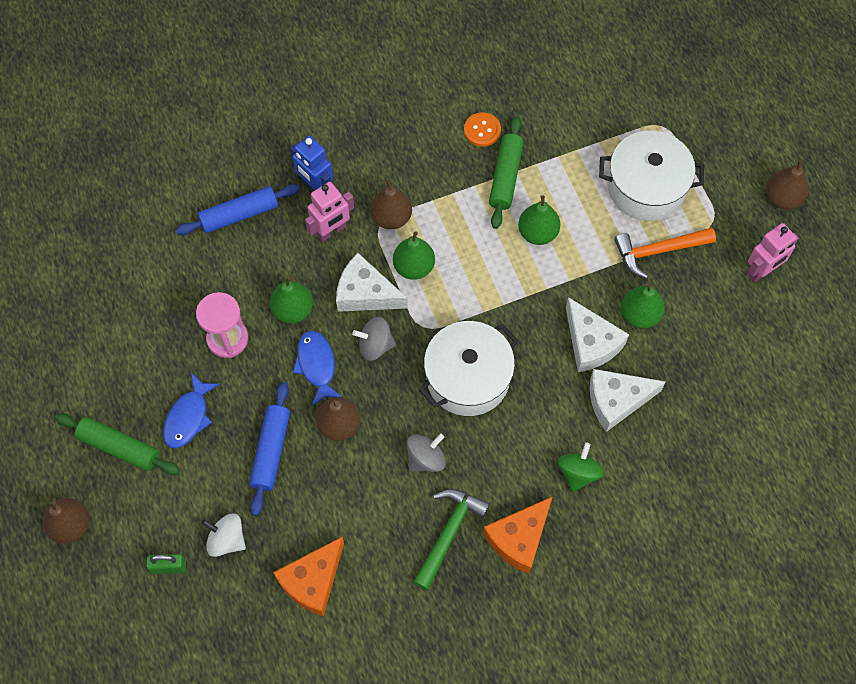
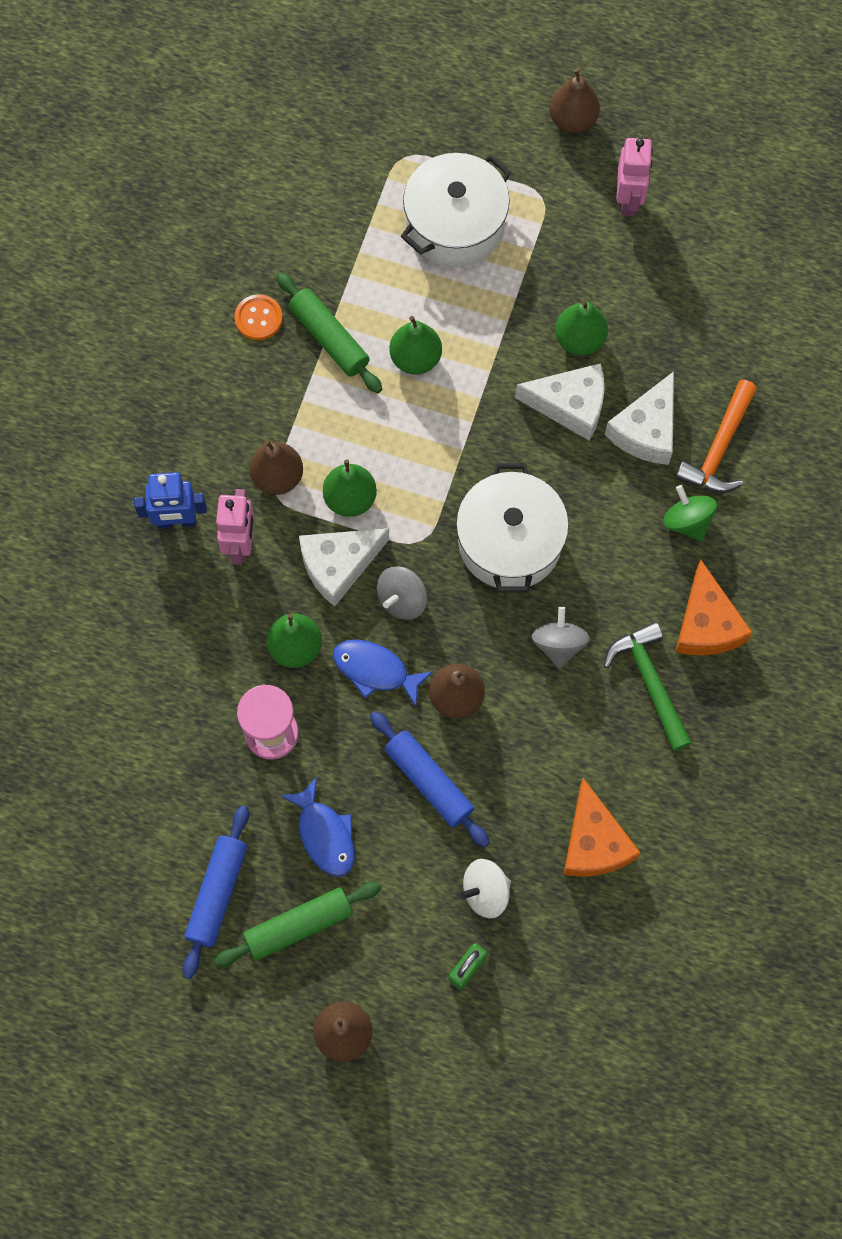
camera: 50 degrees left, 5 degrees up
(239, 214) = (141, 618): blue rolling pin -> blue rolling pin (217, 893)
(658, 251) = (530, 270): orange hammer -> orange hammer (719, 448)

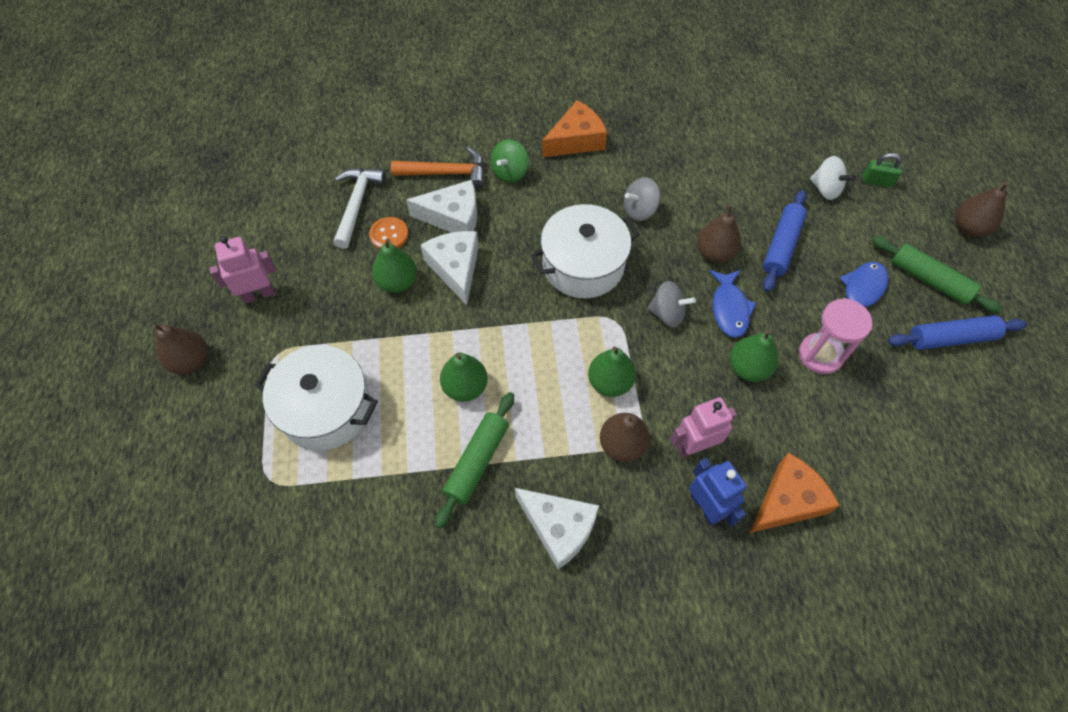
camera: 115 degrees left, 10 degrees down
(258, 318) = (484, 531): orange button -> orange button (389, 235)
(338, 565) = (667, 367): white cheese -> white cheese (558, 527)
(594, 842) = (753, 148): orange cheese -> orange cheese (787, 501)
(649, 682) = (633, 155): green hammer -> none
(714, 334) = (357, 204): none -> white hammer

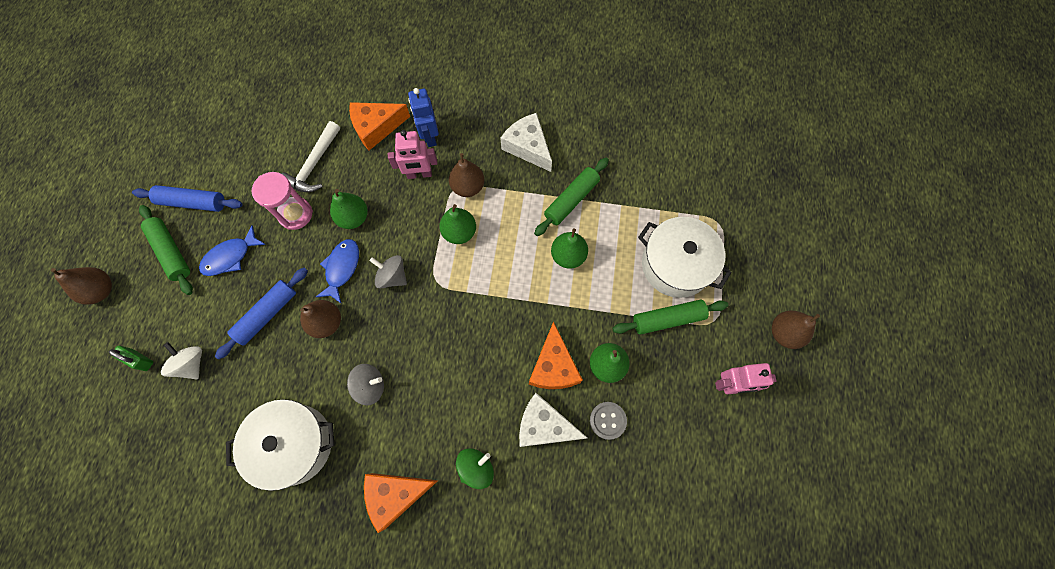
camera: 165 degrees left, 10 degrees up
(332, 343) = (668, 319): none -> green rolling pin
(357, 204) = (634, 468): white hammer -> white hammer (314, 165)
(389, 235) = (608, 420): orange button -> grey button
(446, 173) = (539, 485): orange hammer -> none
(455, 268) = (554, 366): white cheese -> orange cheese
(583, 265) = (443, 340): white pot -> white pot (294, 444)

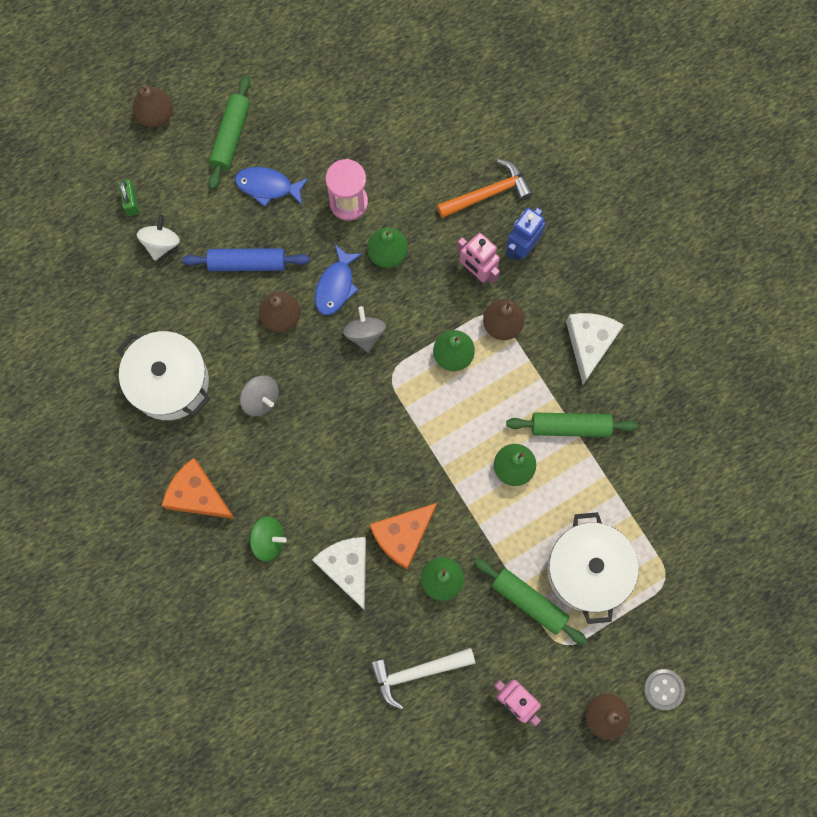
camera: 50 degrees right, 5 degrees up
(193, 202) = (285, 109): blue rolling pin -> none
(314, 165) = (405, 174): white hammer -> white hammer (416, 673)
(342, 268) = (336, 286): blue fish -> blue fish turned 135 degrees clockwise
(376, 127) = (488, 193): orange cheese -> orange hammer
(608, 420) = (395, 617): grey button -> grey button (663, 689)

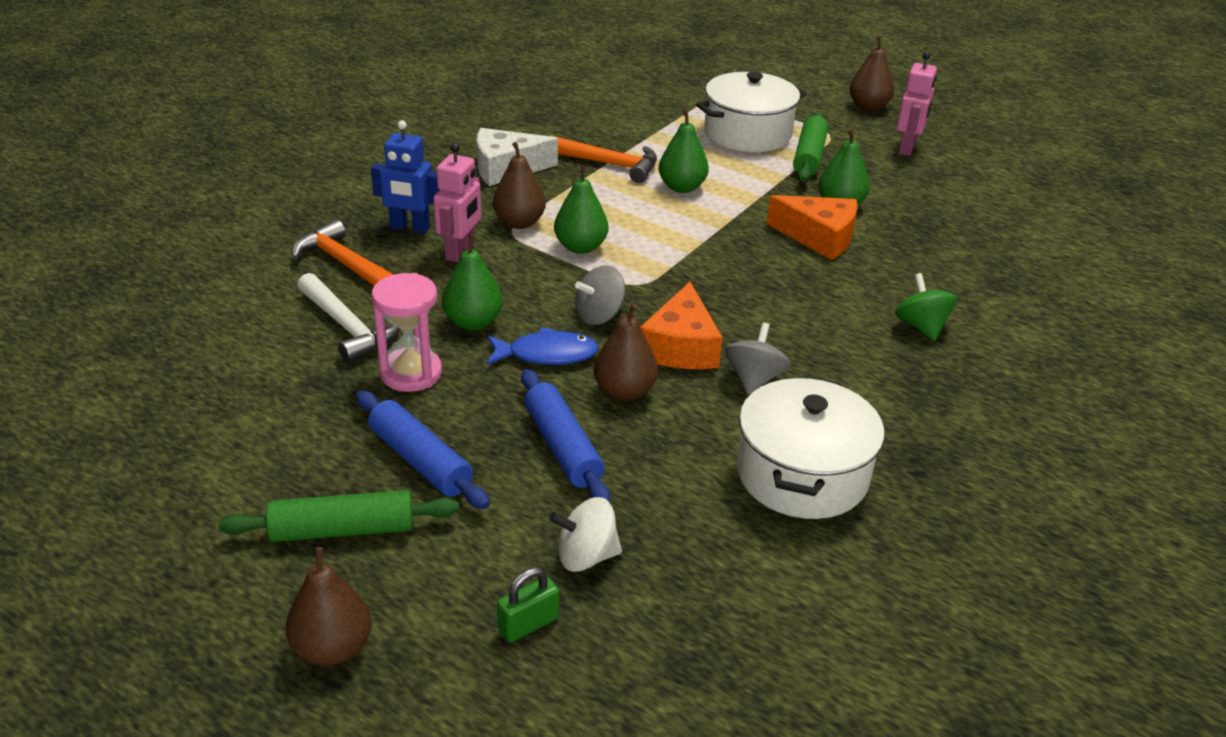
camera: 115 degrees left, 40 degrees down
(198, 495) = (927, 400): orange cheese -> orange cheese (681, 346)
(268, 186) = (420, 461): blue fish -> blue rolling pin
(347, 568) = (891, 265): white cheese -> none
(416, 673) = (945, 201): white hammer -> white hammer (348, 327)
(570, 427) = (609, 164): green rolling pin -> orange hammer
(663, 689) = (815, 86): grey button -> none

